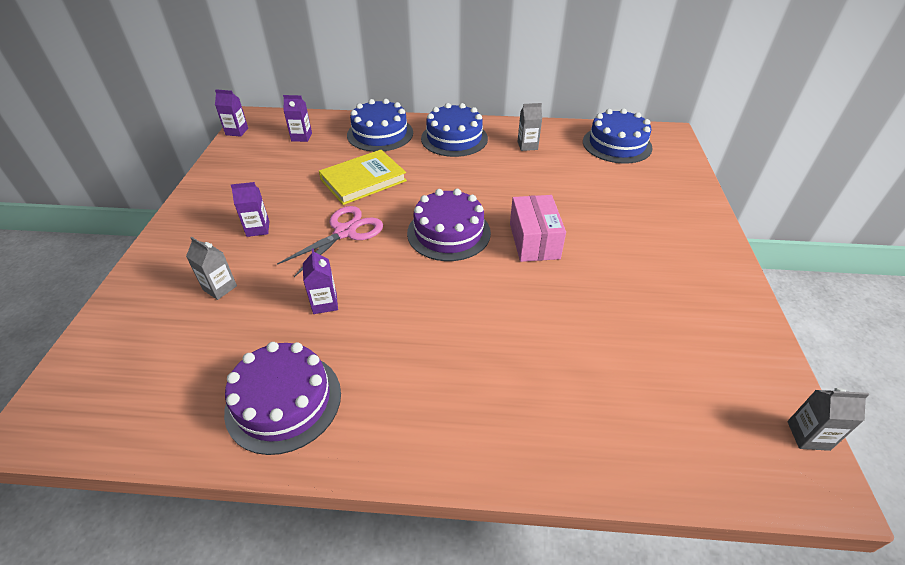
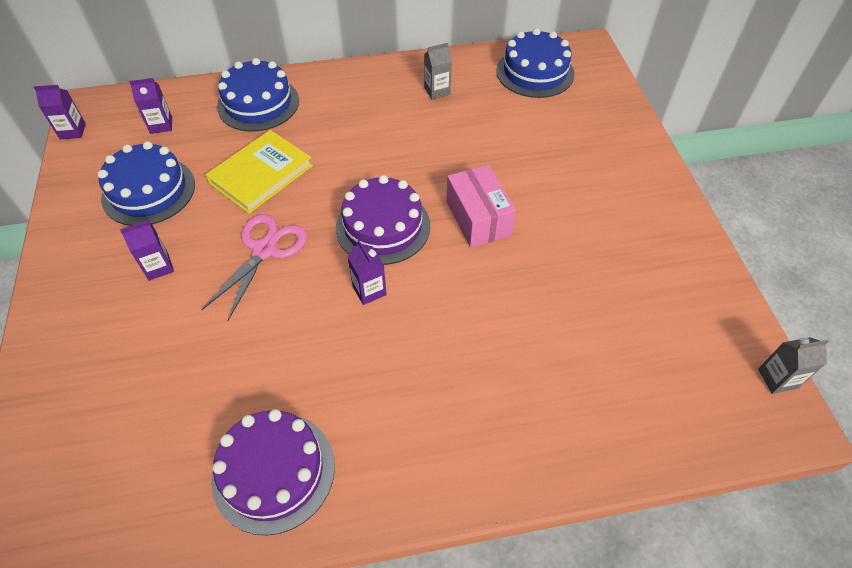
camera: 15 degrees left, 10 degrees up
(220, 288) = (145, 354): grey carton -> none
(325, 303) = (275, 346): purple carton -> purple carton (369, 290)
(454, 138) = (350, 95): blue cake -> blue cake (148, 191)

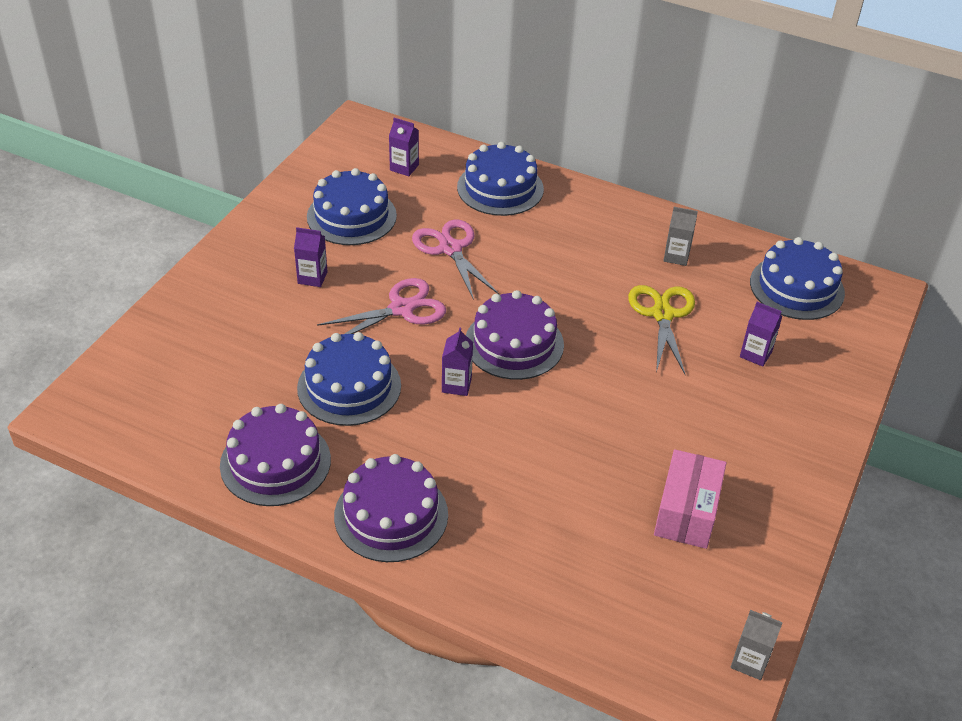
camera: 35 degrees right, 10 degrees down
(73, 131) = (332, 139): purple carton -> purple carton (755, 354)
(261, 174) = (450, 249): yellow book -> pink scissors
(279, 350) = (349, 387): none -> blue cake
(420, 449) = (391, 515): none -> purple cake
(468, 140) = (662, 314): none -> yellow scissors
(478, 218) = (605, 382): pink box -> pink box (686, 512)

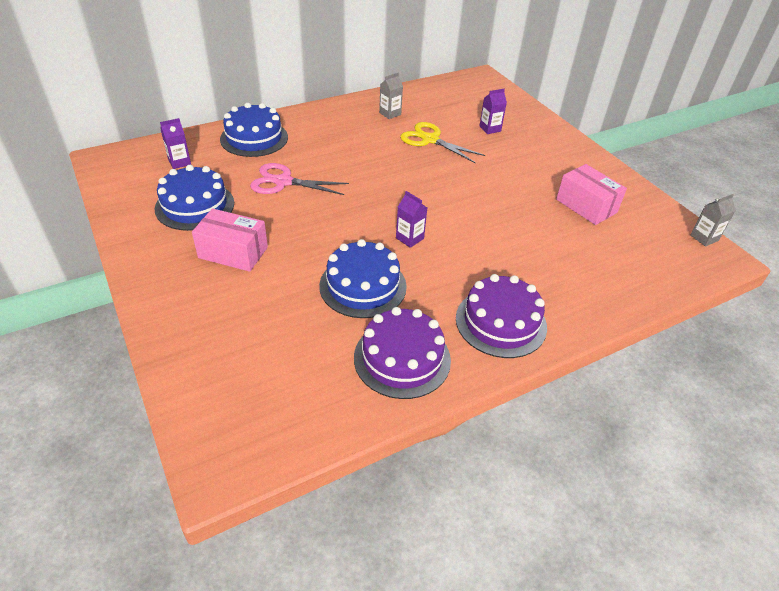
camera: 55 degrees left, 0 degrees up
(312, 277) = (233, 252): purple carton -> pink box
(401, 309) = (314, 227): pink scissors -> none
(514, 343) = (397, 199): purple cake -> none
(796, 287) = (454, 94): blue cake -> none

